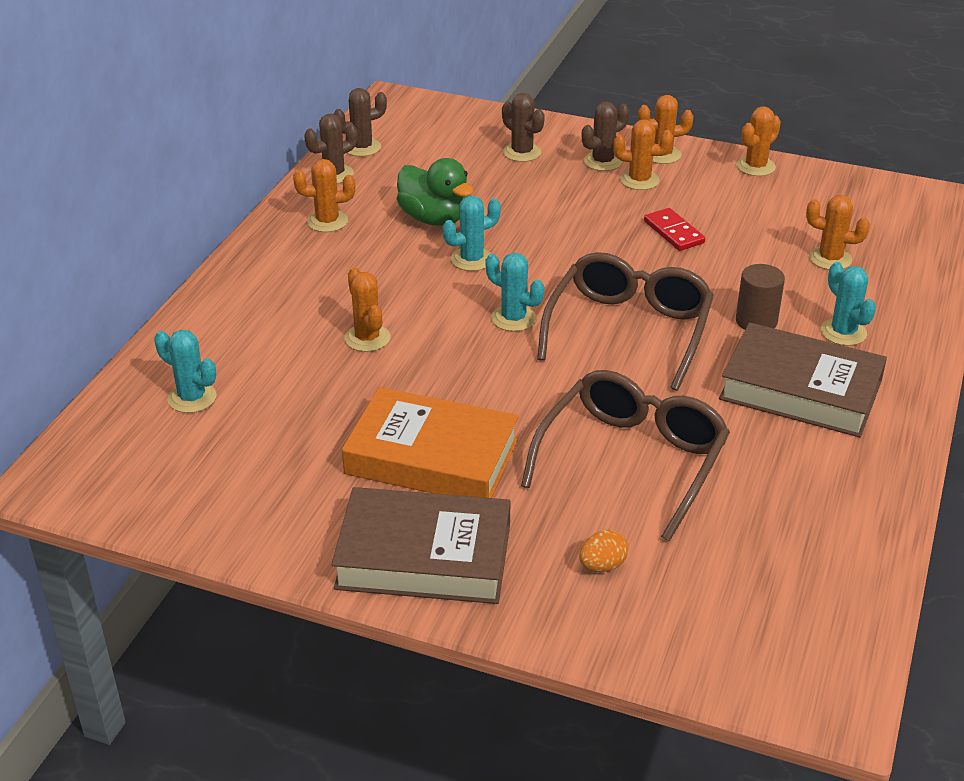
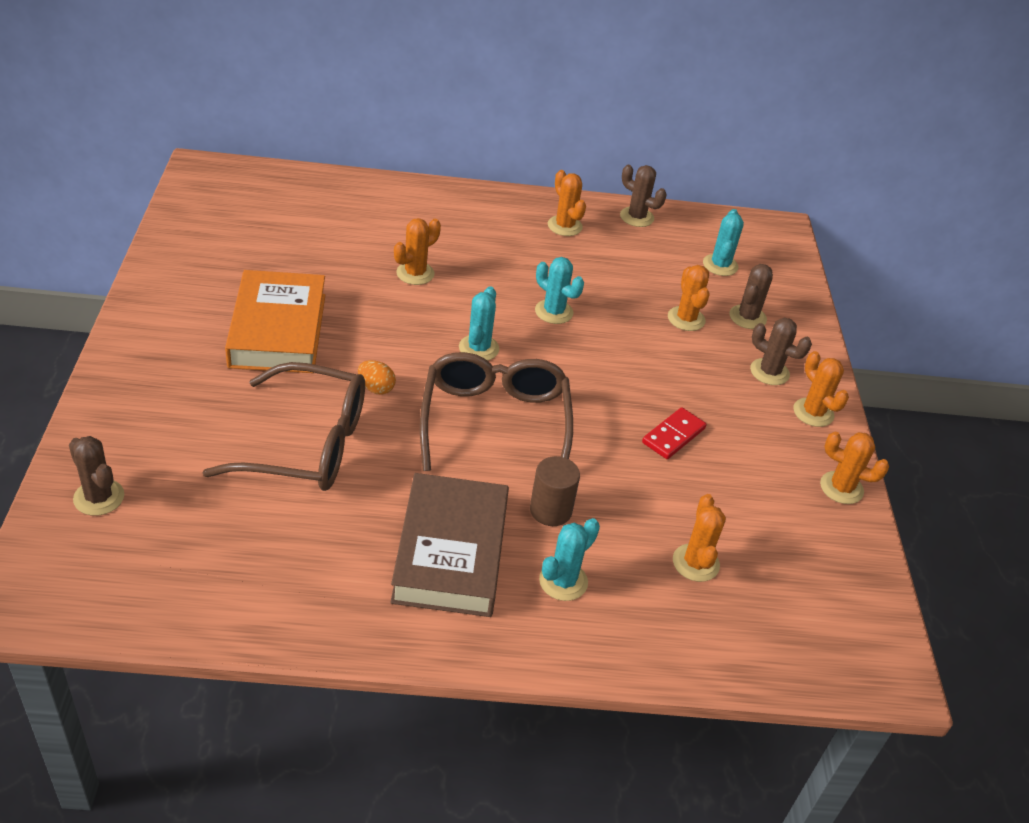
camera: 65 degrees right, 5 degrees up
(192, 398) = (310, 206): turquoise cactus -> turquoise cactus (720, 265)
(362, 147) = (688, 224): brown cactus -> brown cactus (99, 497)
(424, 556) = (162, 344): brown book -> none
(434, 219) = (603, 281): green duck -> none
(602, 565) = (169, 441): orange egg -> orange egg (376, 388)
(629, 330) = (495, 422): brown glasses -> brown glasses turned 90 degrees counterclockwise
(639, 180) = (752, 401): orange cactus -> orange cactus (686, 319)

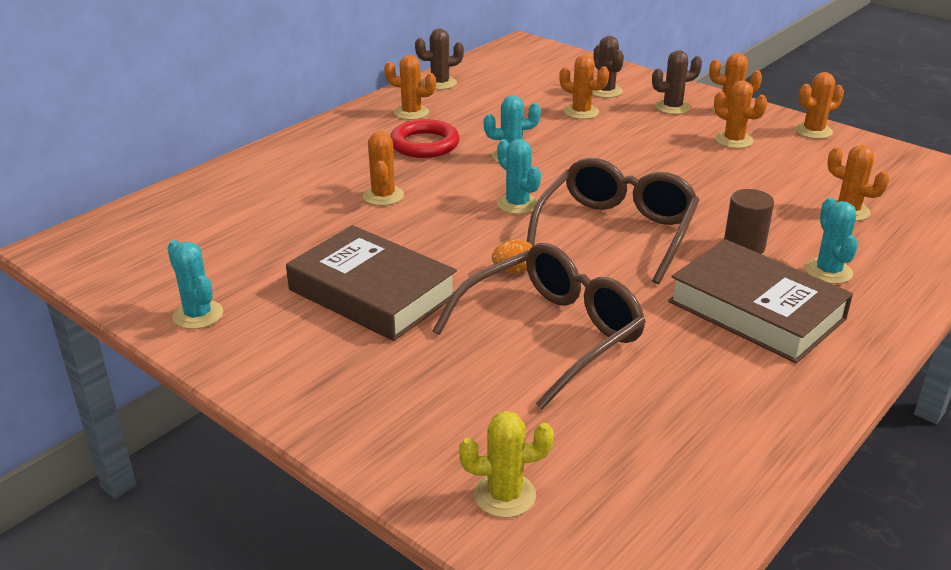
camera: 45 degrees left, 10 degrees down
(99, 497) = (504, 495): brown cactus -> yellow cactus
(278, 330) = (372, 293): orange book -> brown book
(495, 422) = (616, 231): brown glasses -> brown glasses turned 75 degrees clockwise
(519, 257) = (424, 144): none -> red ring
(673, 436) = (705, 166): red domino -> none
(720, 265) = (536, 78): turquoise cactus -> turquoise cactus (198, 315)
(750, 437) = (734, 140): none -> orange cactus

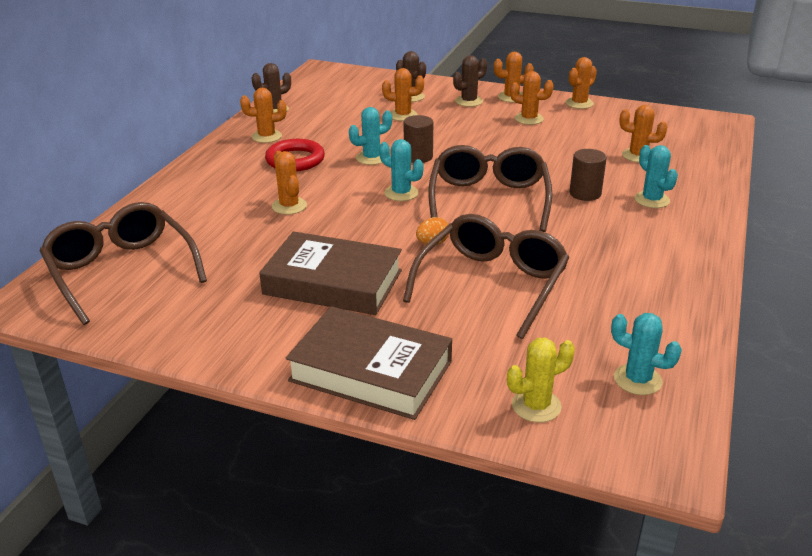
camera: 20 degrees left, 0 degrees up
(168, 233) = (121, 271): none -> brown glasses
(198, 315) = (197, 331): turquoise cactus -> turquoise cactus (637, 380)
(566, 164) = (418, 157): none -> brown cylinder
(756, 310) = (622, 236): brown book -> brown book (371, 371)

